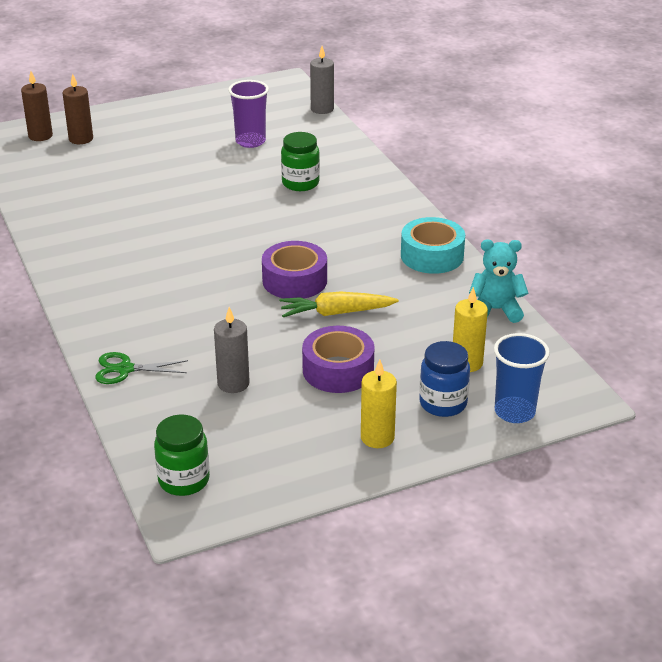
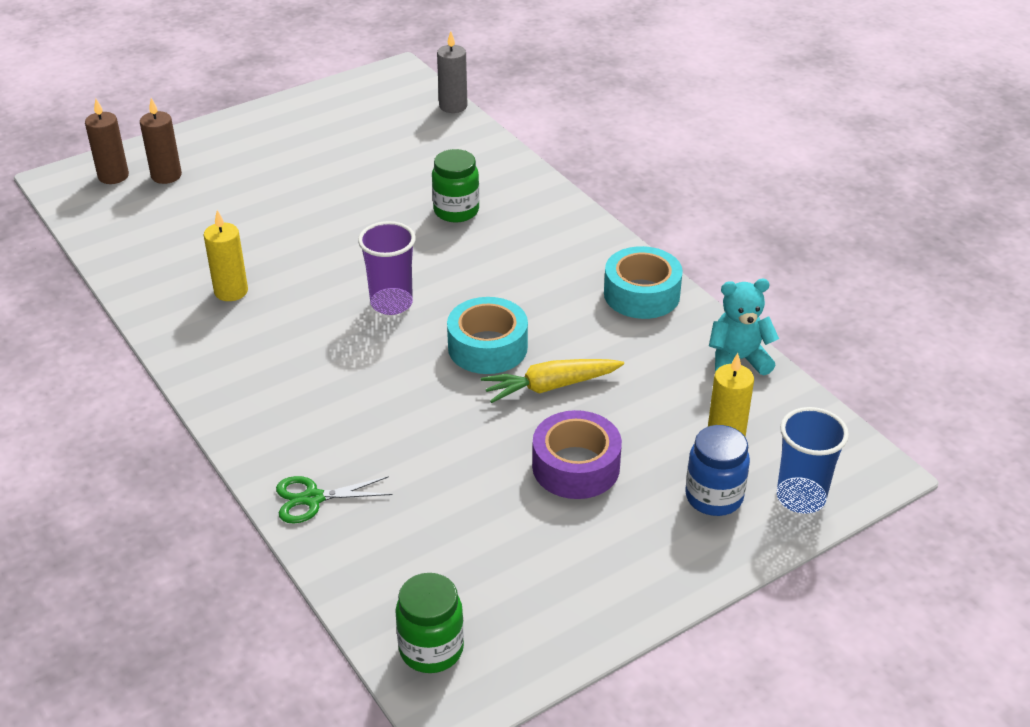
camera: 10 degrees left, 5 degrees up
(233, 383) = (453, 502): grey candle -> none
(250, 141) = (379, 159): purple cup -> purple cup (391, 303)
(294, 280) = (487, 347): purple tape -> turquoise tape
(377, 437) = (650, 555): yellow candle -> yellow candle (231, 291)

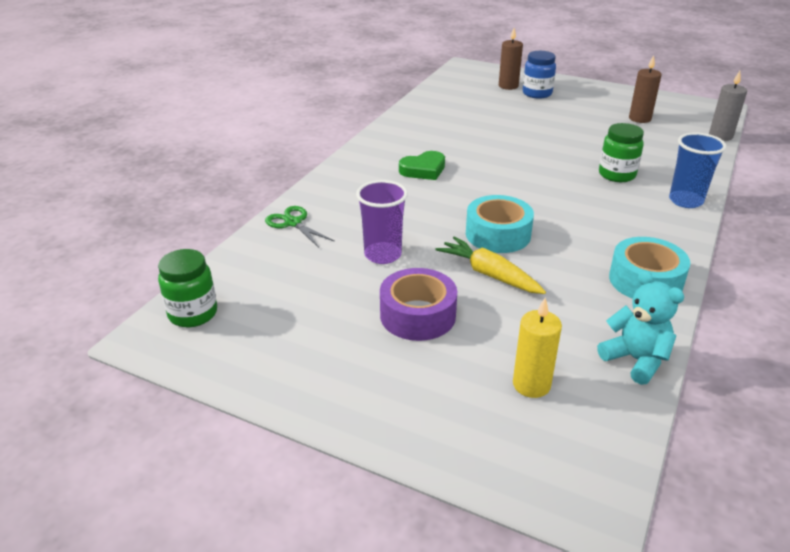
camera: 60 degrees right, 5 degrees down
(113, 176) = (487, 75): brown candle -> brown candle (639, 118)
(231, 291) = (439, 136): yellow candle -> none
(300, 340) = (423, 170): none -> green heart
(391, 303) = (494, 185): purple cup -> purple cup (383, 255)
(714, 497) = (452, 402): blue jar -> blue jar (537, 93)
(800, 498) = (503, 461): blue cup -> blue cup (685, 201)

